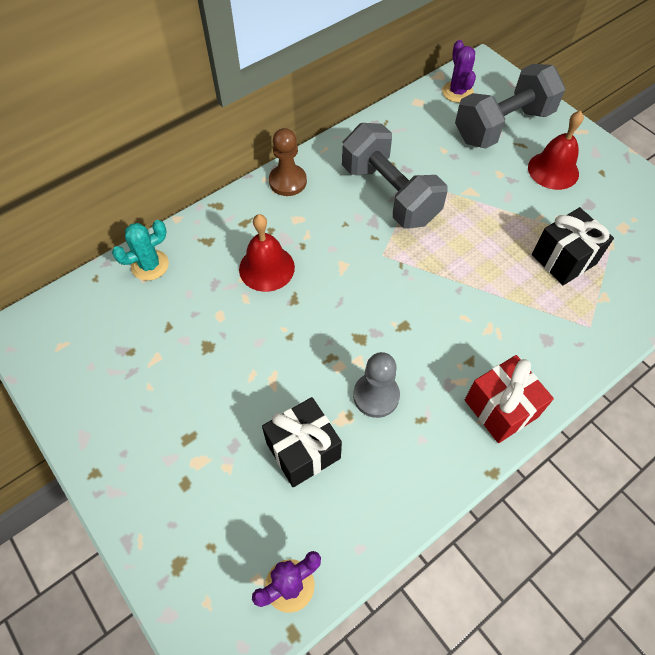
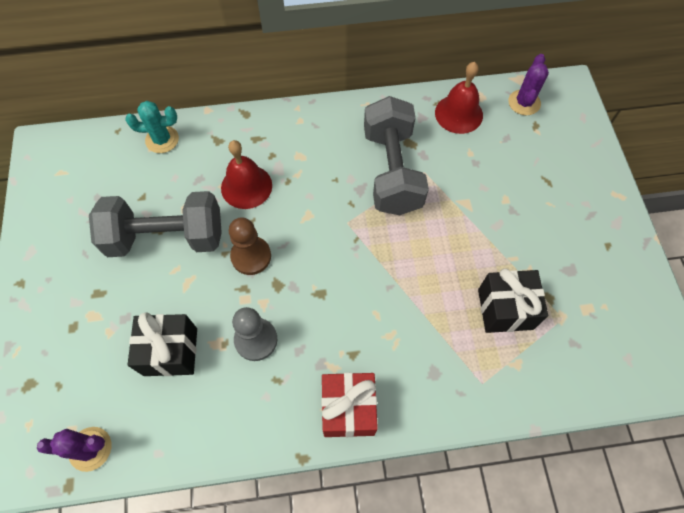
camera: 30 degrees right, 5 degrees up
(288, 181) = (314, 119): brown pawn -> brown pawn (251, 256)
(503, 126) = (543, 155): grey dumbbell -> grey dumbbell (166, 237)
(553, 170) = (560, 220): red bell -> red bell (458, 114)

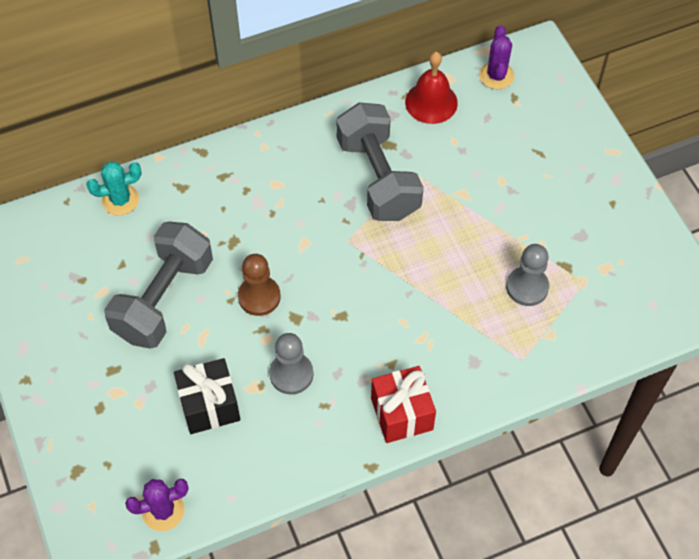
camera: 15 degrees left, 5 degrees down
(166, 237) = (164, 299): grey dumbbell -> grey dumbbell turned 45 degrees counterclockwise
(246, 186) = (230, 228): red bell -> none
(505, 309) = (527, 287): black gift -> grey pawn

